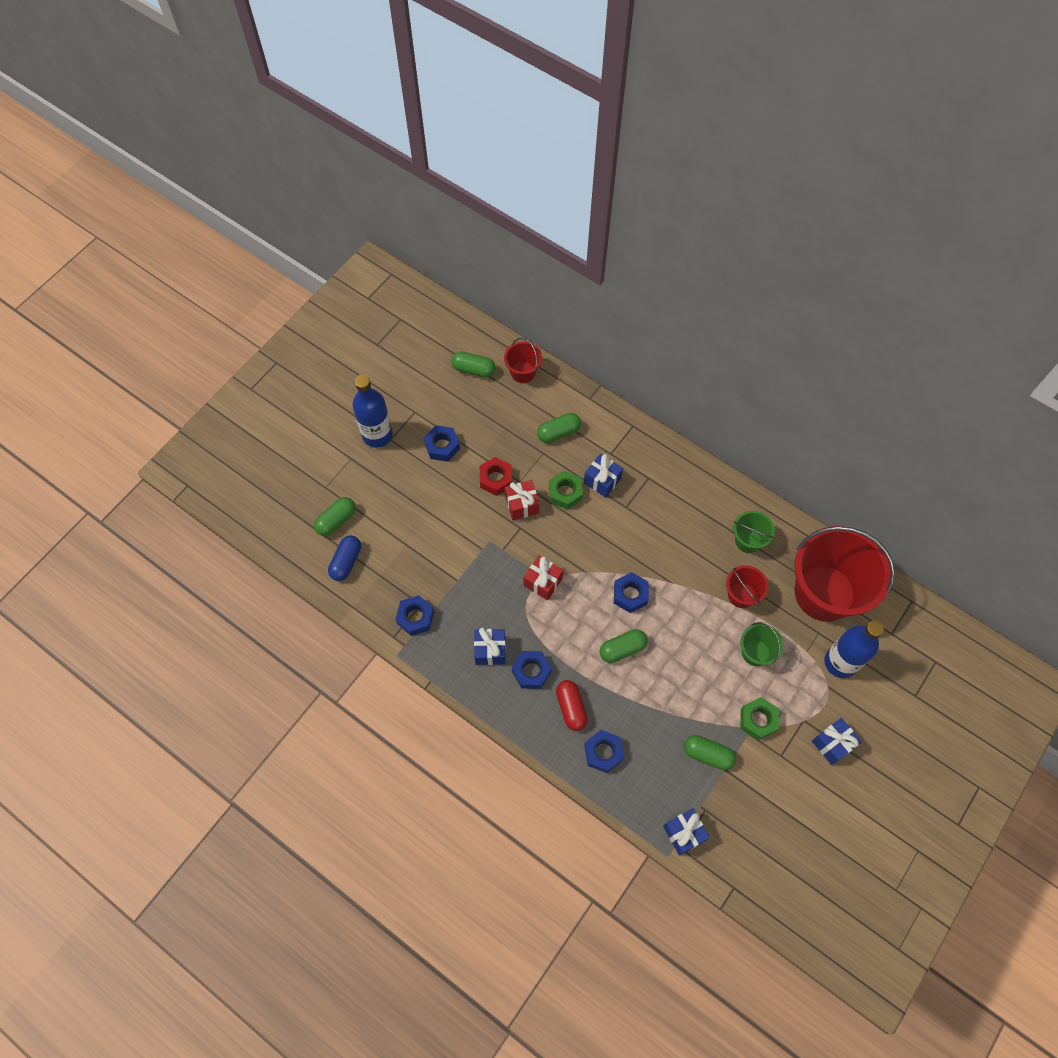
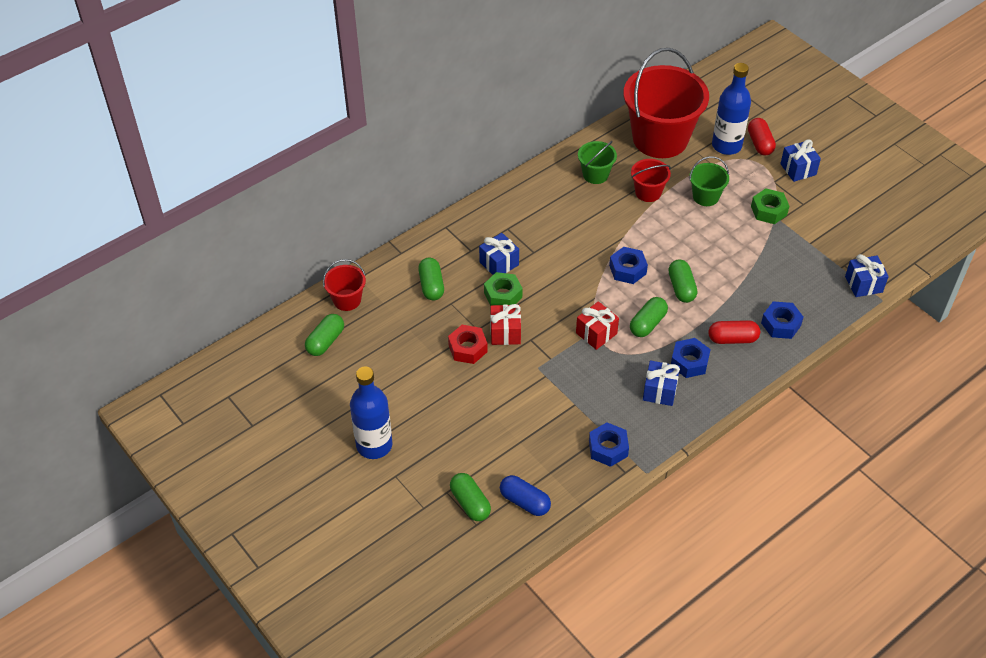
camera: 75 degrees left, 15 degrees down
(442, 446) = (411, 387): blue nut -> none
(707, 754) = (794, 251): green capsule -> green capsule (647, 324)
(857, 697) = (760, 143): none -> red capsule

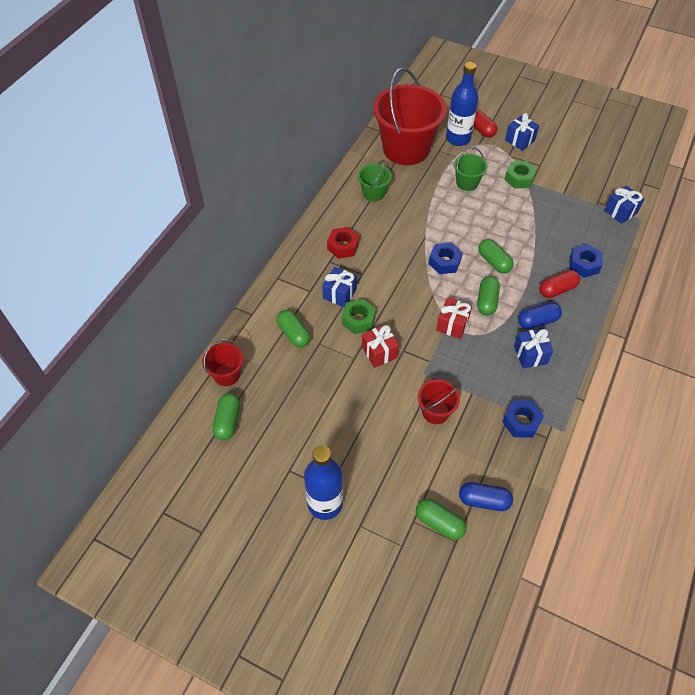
camera: 25 degrees left, 5 degrees up
(467, 348) = (356, 379): red nut -> red nut (343, 246)
(648, 192) = (422, 194): red bucket -> red bucket (435, 412)
(689, 362) = (537, 321): blue nut -> blue capsule

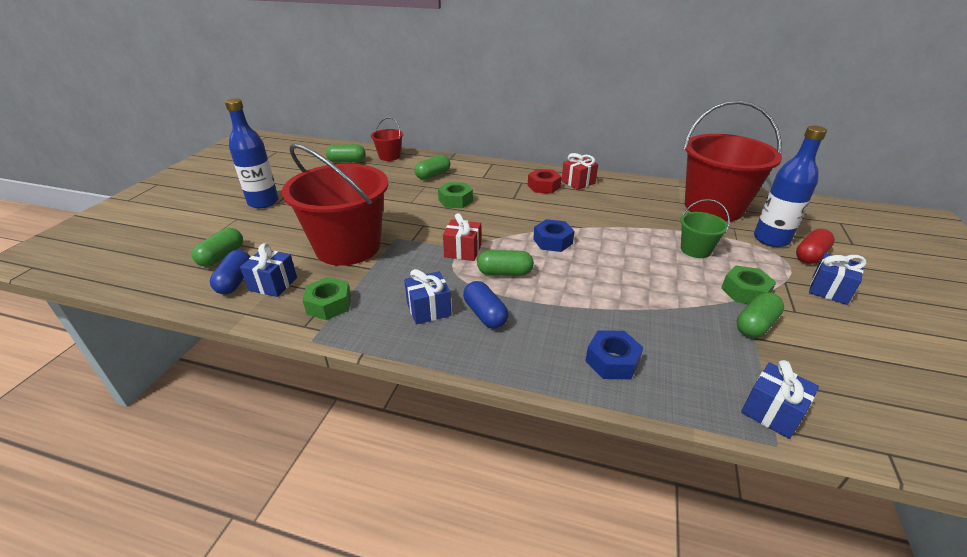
camera: 80 degrees right, 20 degrees down
(339, 294) = (484, 189): blue gift -> blue gift (273, 284)
(373, 193) = (627, 195): green bucket -> none
(379, 352) = (419, 213): red gift -> red gift (578, 182)
(435, 412) = (348, 247): red bucket -> red bucket, size x2.20
(494, 262) = (571, 275): green capsule -> green capsule (755, 325)
(521, 422) = (329, 304): blue nut -> green nut
(557, 290) = (548, 332): red capsule -> none

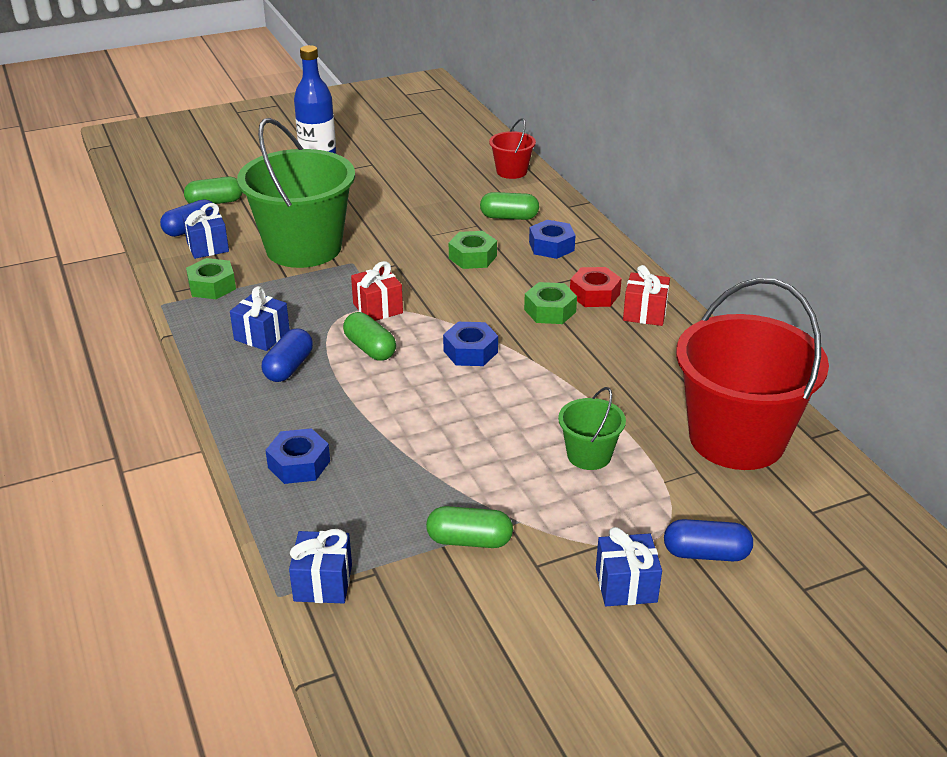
camera: 50 degrees right, 0 degrees up
(347, 161) = (461, 157): green capsule -> none
(348, 247) = (303, 248): red bucket -> green bucket
(481, 177) = (551, 246): none -> blue nut
(745, 291) = (534, 517): green nut -> green nut (550, 311)
(771, 239) = (707, 510): blue bottle -> none
(810, 255) = (706, 554): red capsule -> blue capsule

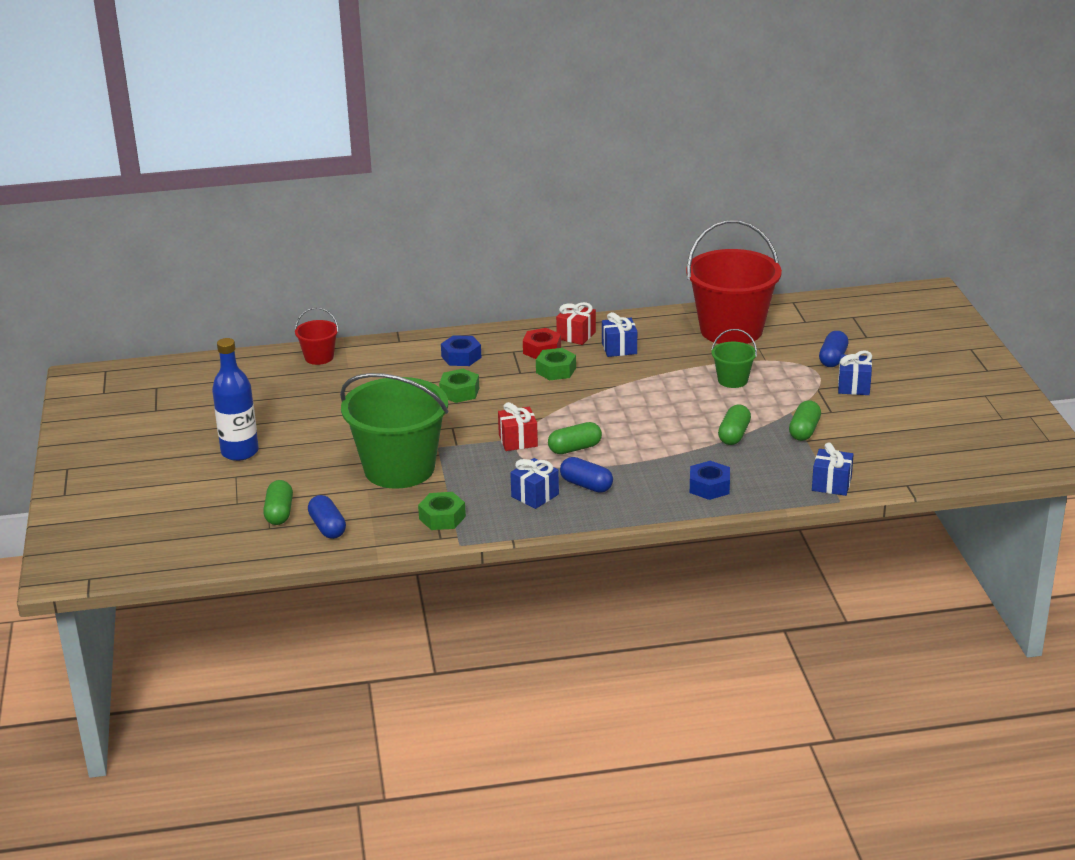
camera: 75 degrees left, 5 degrees down
(207, 247) = (368, 519): blue gift -> blue gift (619, 348)
(470, 351) = (597, 408): blue nut -> none
(509, 217) = (402, 368): green capsule -> green capsule (734, 435)

